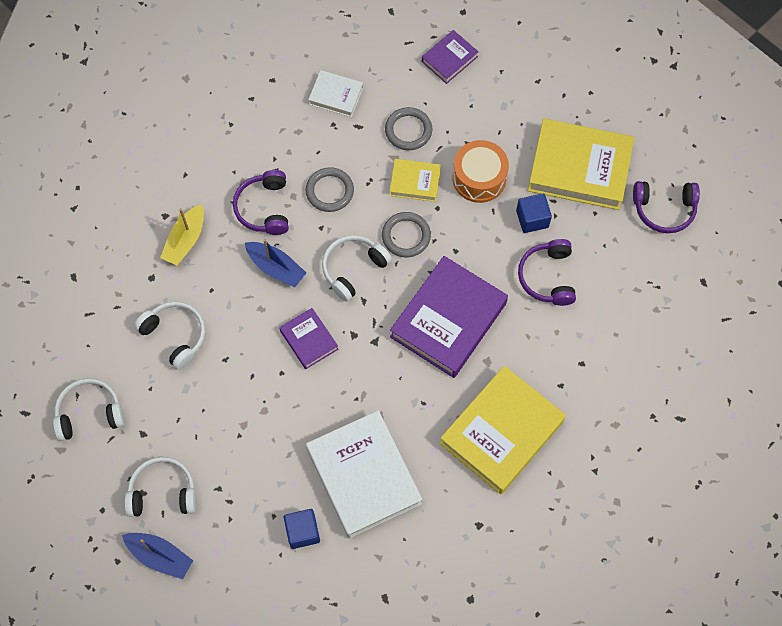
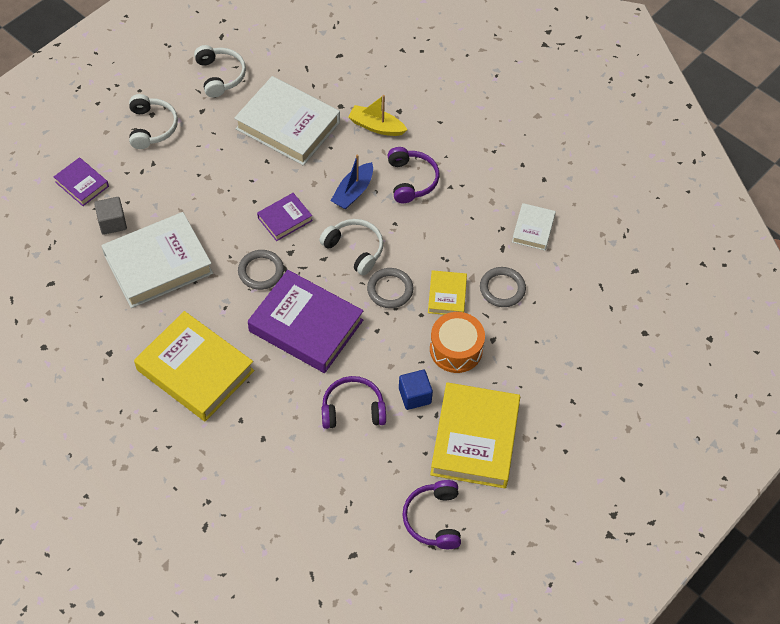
camera: 85 degrees right, 10 degrees down
(160, 556) = (99, 129): blue boat -> none
(175, 335) = (288, 125): white headphones -> white book
(264, 208) = (411, 180): purple headphones -> purple headphones turned 90 degrees clockwise
(302, 532) = (112, 222): blue cube -> grey cube
(329, 191) = (432, 228): grey ring -> grey ring (261, 271)
(449, 59) = (587, 322): purple book -> purple book (82, 184)

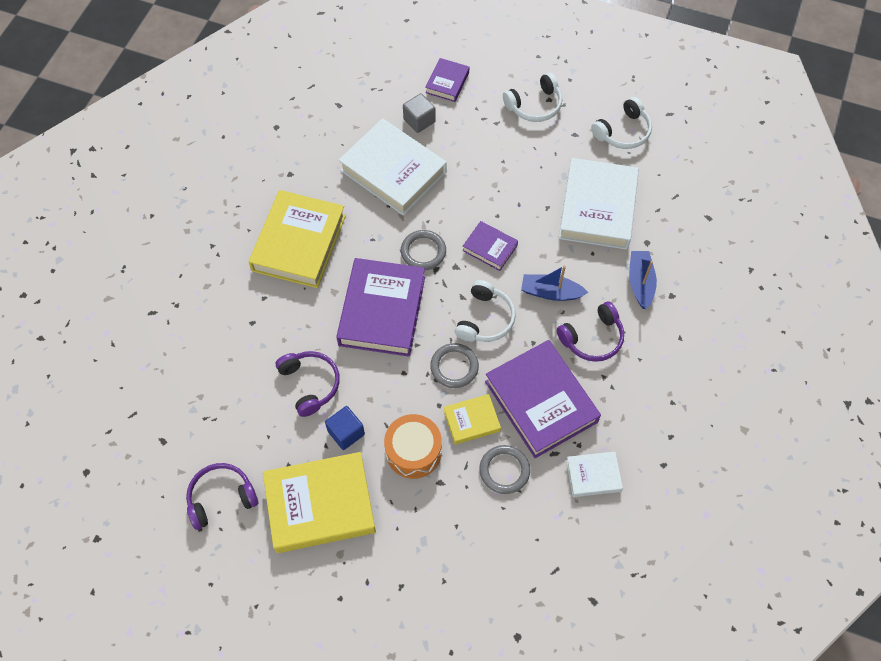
camera: 70 degrees right, 5 degrees up
(376, 126) = (640, 283): yellow boat -> blue boat
(452, 239) = (541, 401): none -> purple book

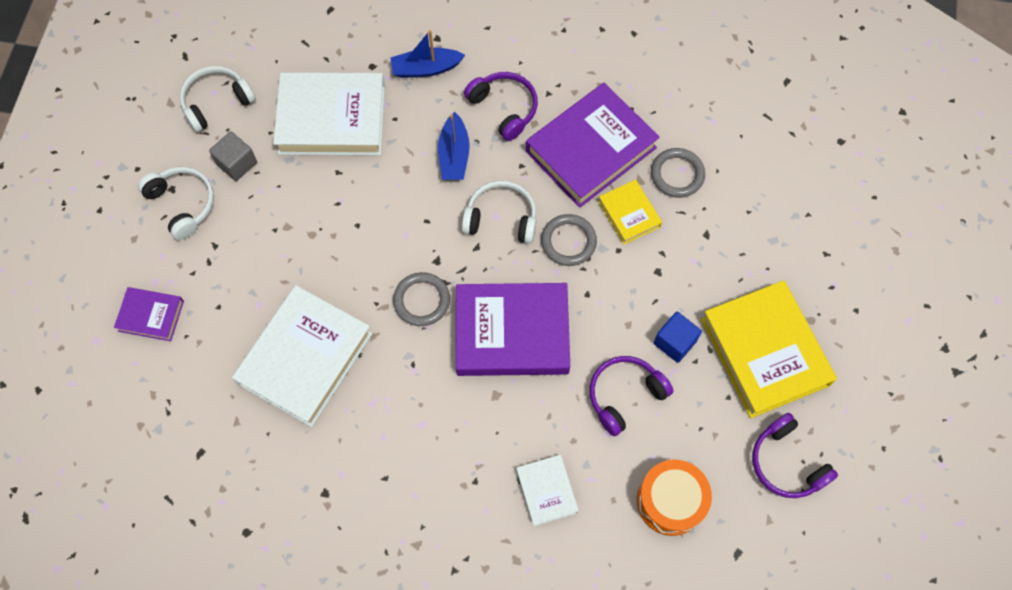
camera: 100 degrees left, 5 degrees up
(299, 243) = (432, 454): yellow book -> none
(413, 451) = (679, 267): orange drum -> orange drum (670, 501)
(419, 120) = (219, 340): grey cube -> grey cube (237, 163)
(490, 248) = (404, 227): purple book -> none
(593, 475) = (661, 93): white book -> white book (546, 491)
(623, 132) = (216, 102): white headphones -> white headphones turned 75 degrees counterclockwise

